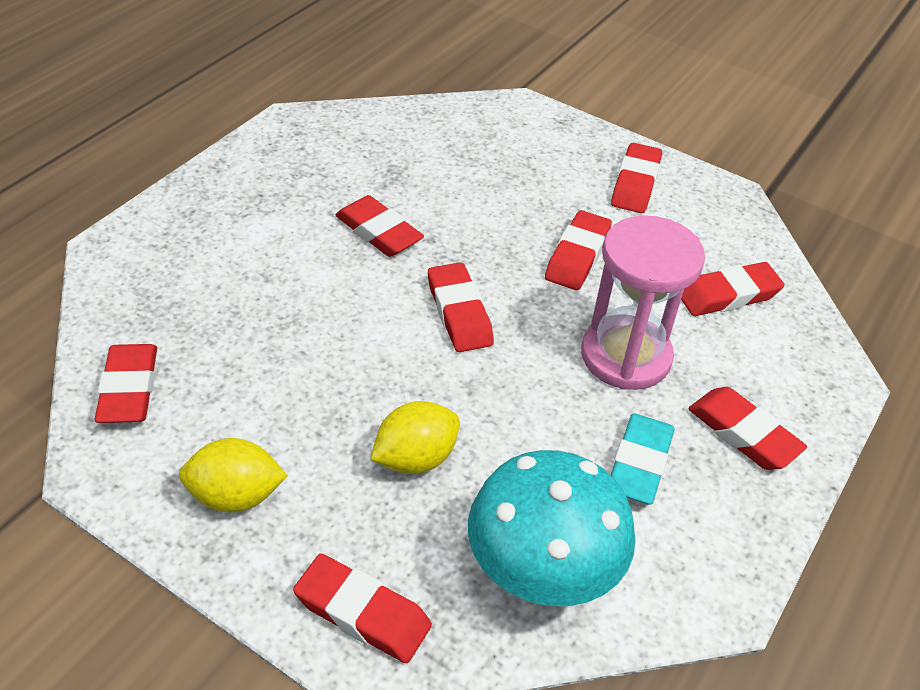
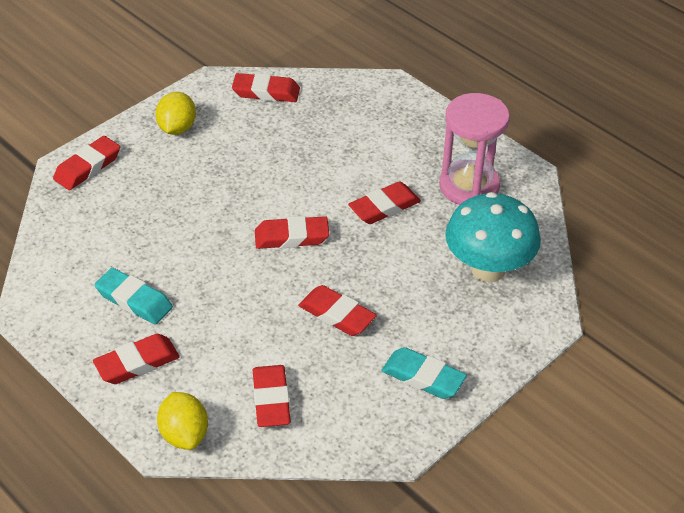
camera: 105 degrees right, 0 degrees up
(415, 458) = (176, 199): yellow lemon -> yellow lemon (184, 434)
(541, 573) = (79, 238): turquoise mushroom -> turquoise mushroom (488, 269)
(625, 356) = (226, 317): pink hourglass -> pink hourglass (469, 186)
(635, 183) = (423, 377): red eraser -> turquoise eraser

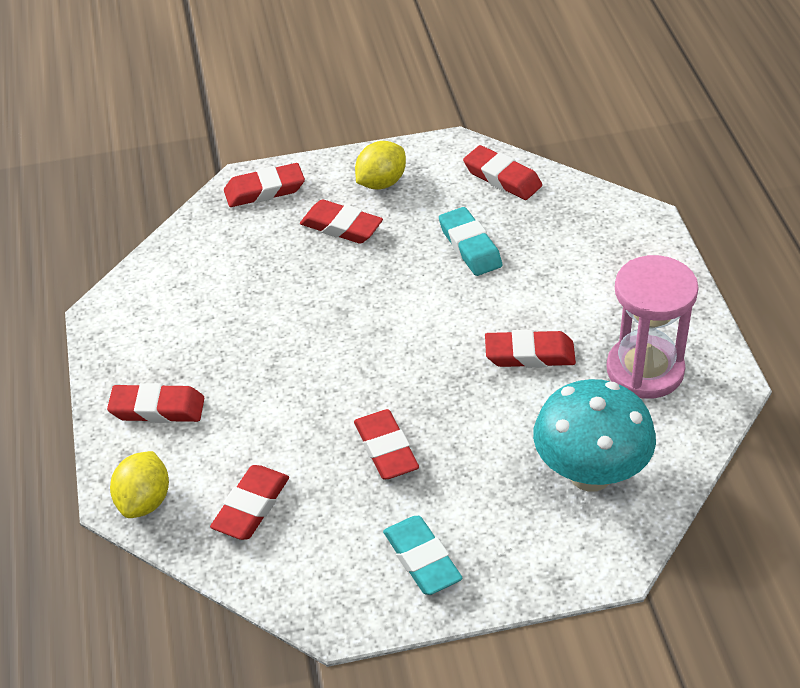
camera: 35 degrees right, 0 degrees up
(134, 300) = (203, 344): turquoise eraser -> turquoise eraser (470, 246)
(291, 237) = (405, 345): red eraser -> red eraser (341, 227)

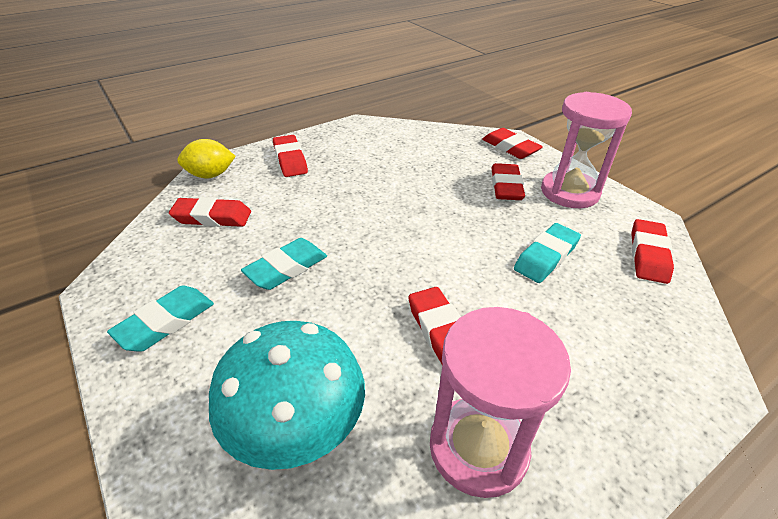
camera: 65 degrees right, 5 degrees down
(381, 183) = (569, 192): yellow lemon -> pink hourglass
(386, 449) = (286, 268): red eraser -> turquoise eraser

